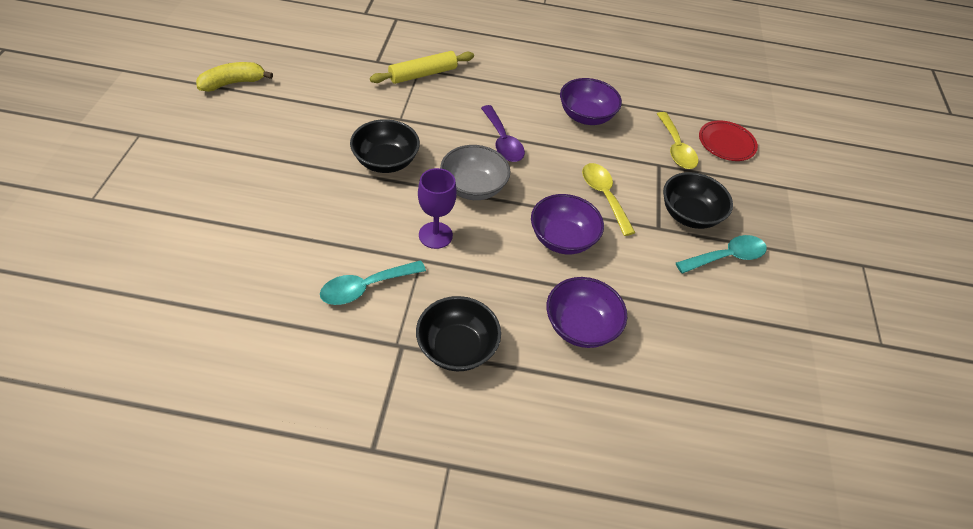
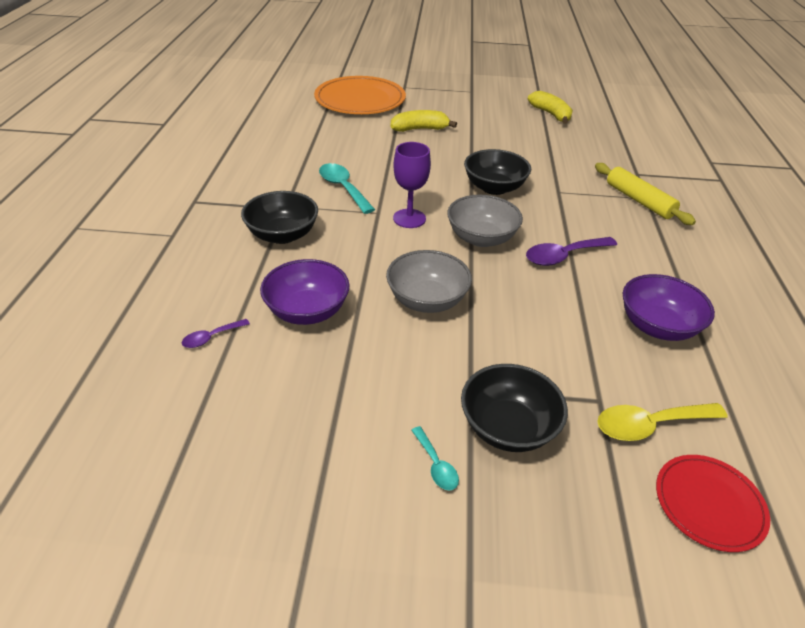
camera: 90 degrees right, 10 degrees down
(116, 253) = (360, 100): none -> orange plate
(234, 200) = (420, 129): none -> yellow banana
(562, 239) = (427, 300): purple bowl -> grey bowl
(604, 196) = (509, 338): yellow spoon -> none
(621, 403) = (211, 337): none -> purple spoon
(726, 257) = (436, 465): turquoise spoon -> turquoise spoon, size x0.55

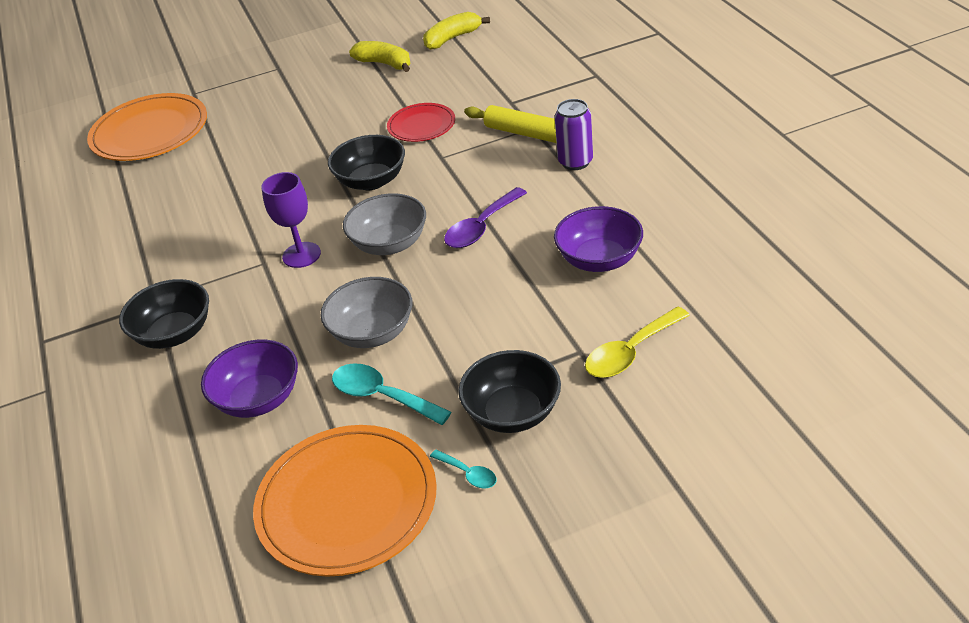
camera: 20 degrees left, 0 degrees up
(211, 337) = (177, 470): purple spoon -> none
(317, 435) = (347, 503): none -> orange plate
(343, 188) = (205, 251): turquoise spoon -> turquoise spoon (382, 396)
(420, 129) = (247, 142): yellow banana -> yellow banana (452, 38)
(672, 238) = (575, 162): none -> purple can
(709, 504) = (702, 393): red plate -> red plate (421, 125)

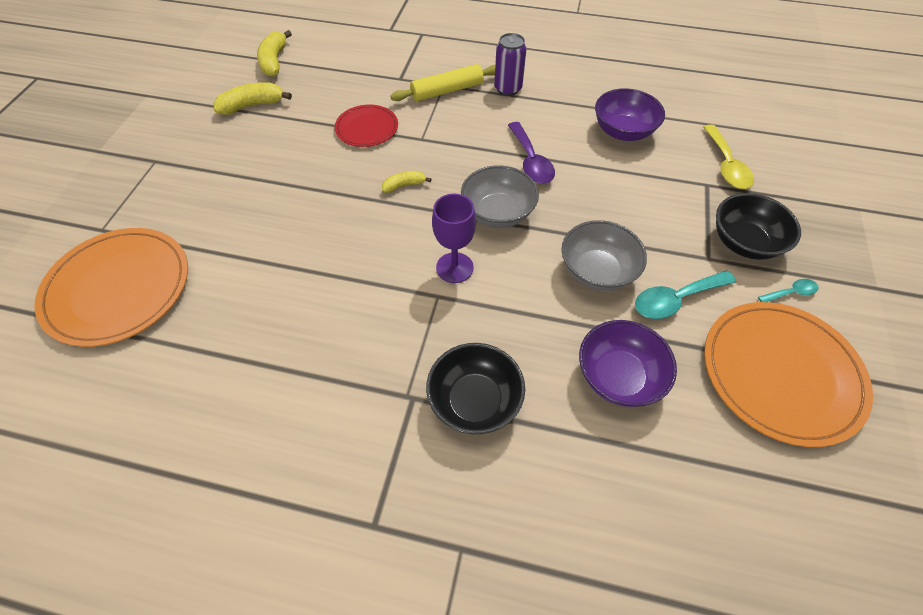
camera: 60 degrees left, 15 degrees up
(371, 181) = (404, 185): black bowl -> yellow banana

